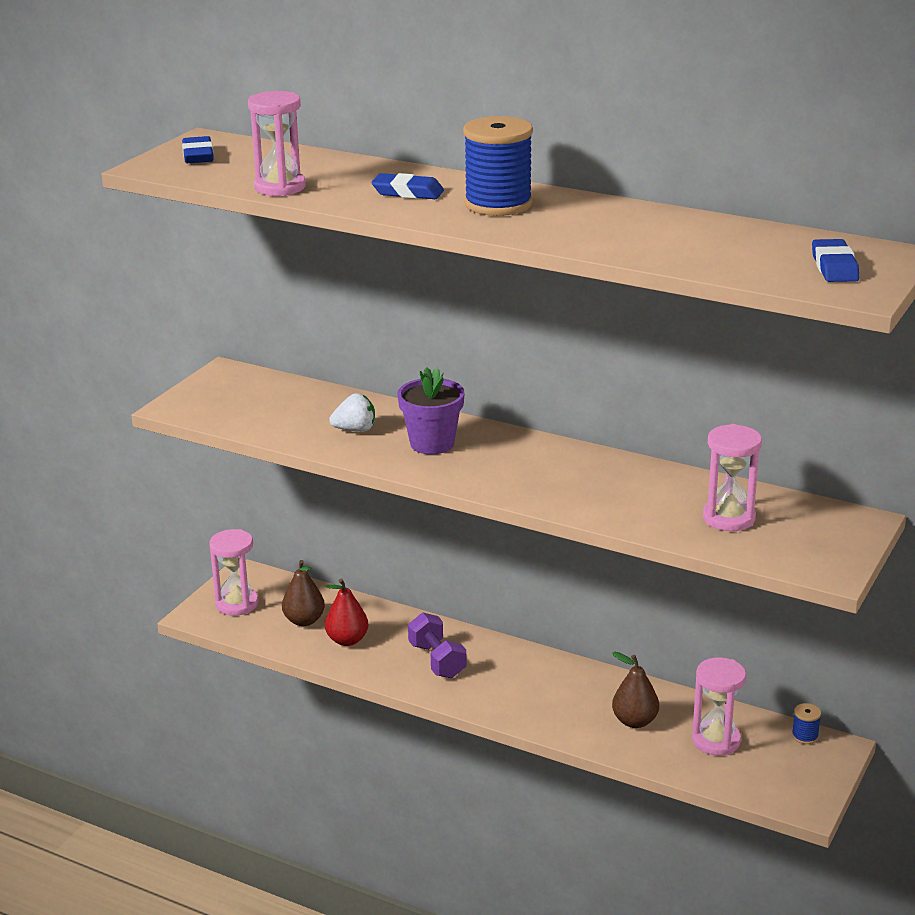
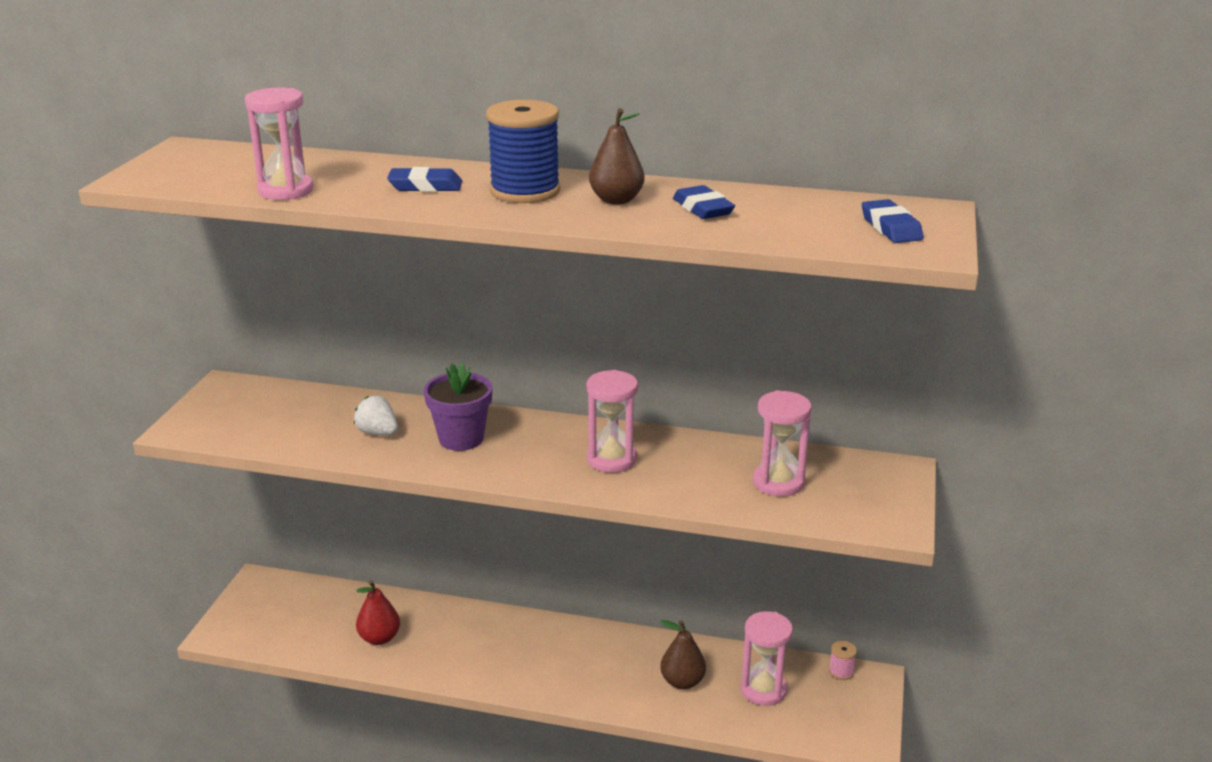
camera: 15 degrees left, 0 degrees up
(198, 155) = (183, 164): blue eraser -> blue eraser (702, 208)
(237, 604) = (257, 615): pink hourglass -> pink hourglass (612, 459)
(304, 620) = (330, 623): brown pear -> brown pear (616, 200)
(355, 430) = (378, 433): white strawberry -> white strawberry turned 120 degrees counterclockwise
(437, 660) = (475, 647): purple dumbbell -> none
(805, 736) = (841, 671): blue spool -> pink spool

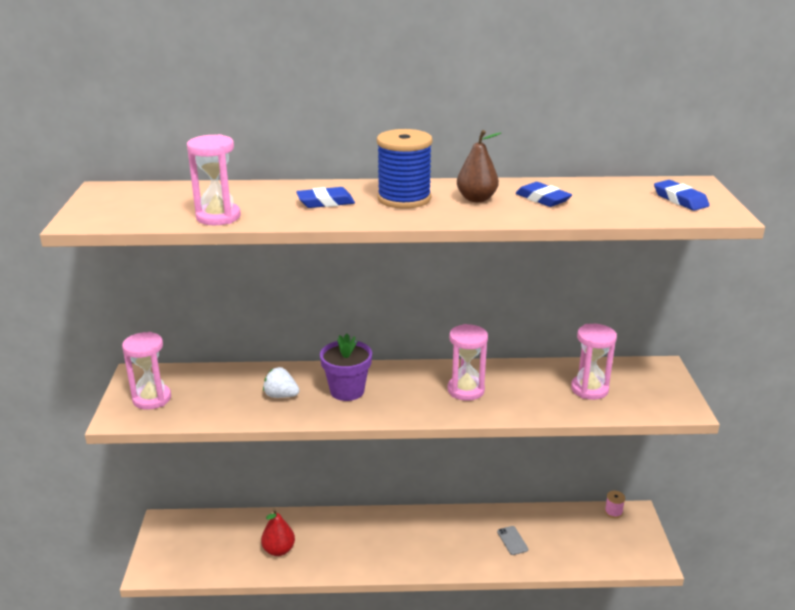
camera: 15 degrees left, 0 degrees up
(682, 682) = (512, 540): brown pear -> grey phone
(763, 690) = (569, 535): pink hourglass -> pink hourglass (152, 399)

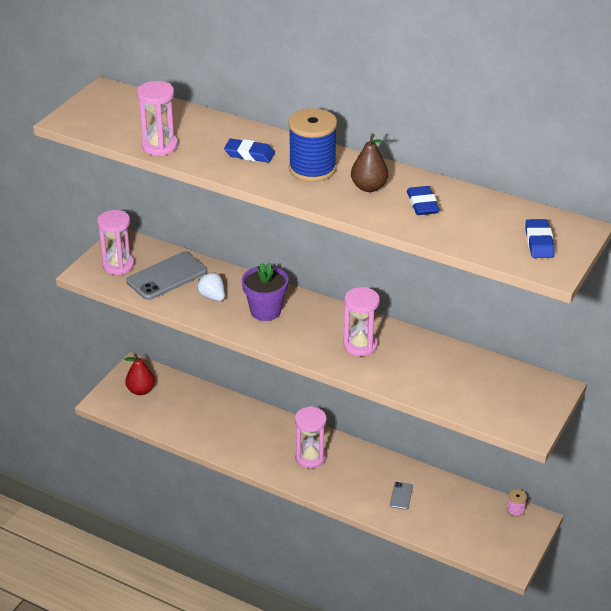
camera: 30 degrees right, 10 degrees up
(216, 392) = (167, 276): none -> grey phone
(279, 550) = (206, 425): red pear -> red pear (141, 390)
(589, 389) = (466, 383): pink hourglass -> pink hourglass (310, 457)

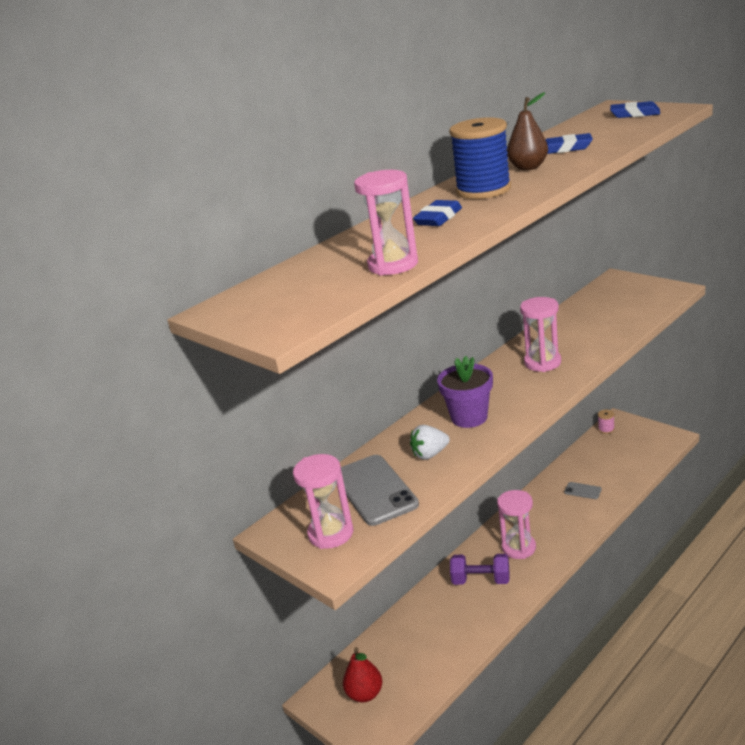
camera: 70 degrees left, 10 degrees down
(265, 437) = (481, 580): none -> purple dumbbell

